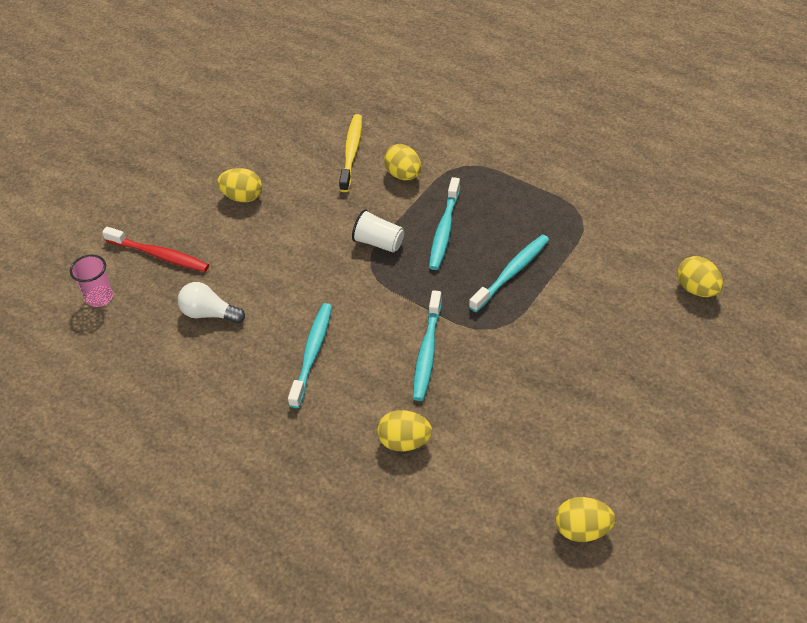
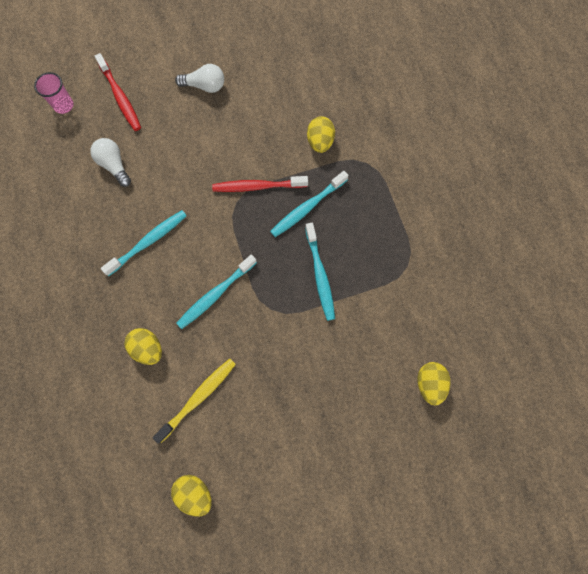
camera: 35 degrees right, 25 degrees up
(242, 197) = (204, 86): yellow egg -> white light bulb
(351, 152) = (302, 97): yellow toothbrush -> yellow toothbrush (198, 397)
(379, 242) = (257, 186): white cup -> red toothbrush
(511, 272) = (320, 275): turquoise toothbrush -> turquoise toothbrush turned 90 degrees clockwise

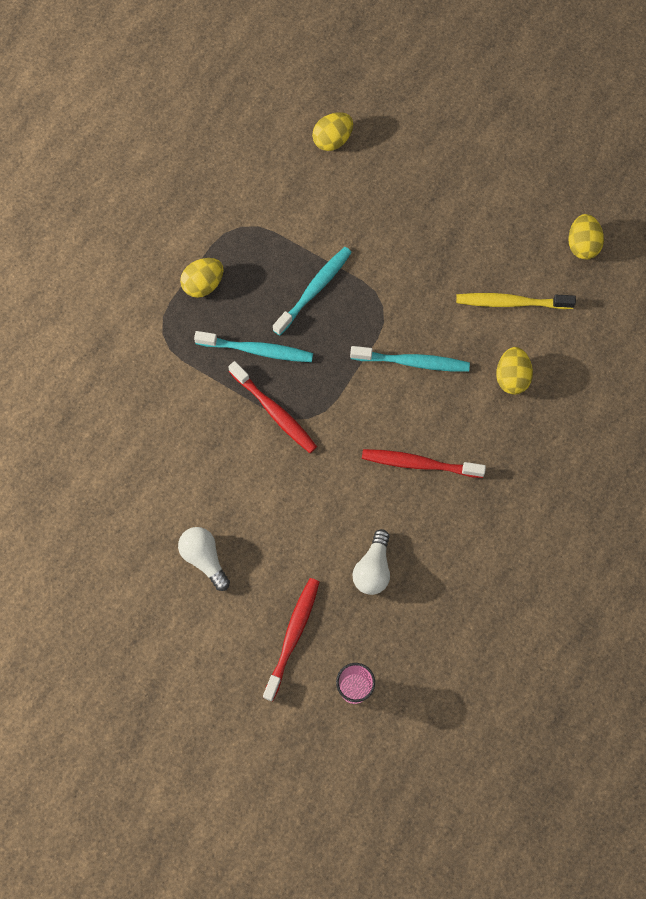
camera: 130 degrees left, 5 degrees down
(148, 242) = (419, 464): turquoise toothbrush -> red toothbrush
(320, 142) = (175, 392): yellow egg -> yellow egg (203, 285)

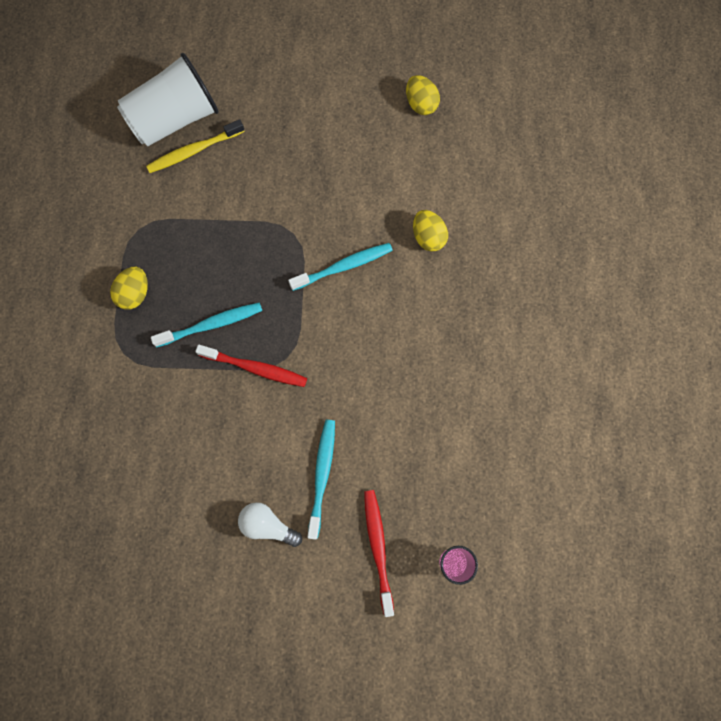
camera: 30 degrees left, 5 degrees up
(314, 290) = (230, 249): turquoise toothbrush -> turquoise toothbrush (322, 475)
(332, 140) = (175, 119): yellow egg -> white cup
(373, 569) = (410, 453): white light bulb -> none
(419, 464) = (396, 346): red toothbrush -> none
(511, 302) = (392, 178): yellow toothbrush -> yellow toothbrush (194, 151)

